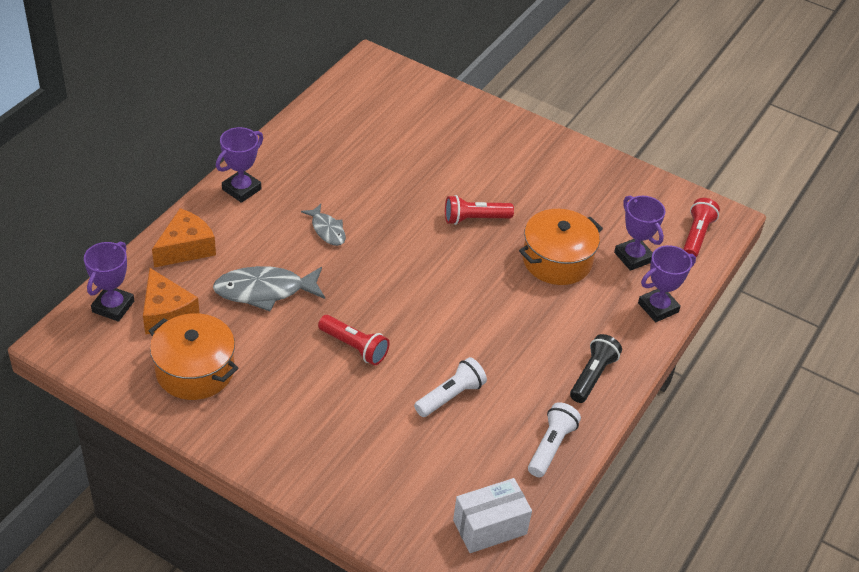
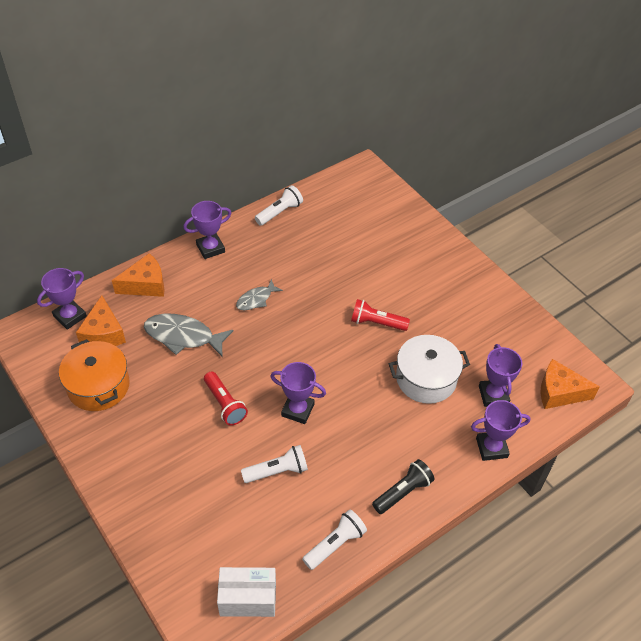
camera: 25 degrees right, 5 degrees up
(301, 131) = (279, 212): none -> white flashlight
(327, 230) = (256, 299): grey fish -> grey fish turned 60 degrees clockwise
(438, 330) = (298, 410): none -> purple trophy
(557, 260) = (426, 379): orange pot -> white pot
(696, 236) = (559, 392): red flashlight -> orange cheese

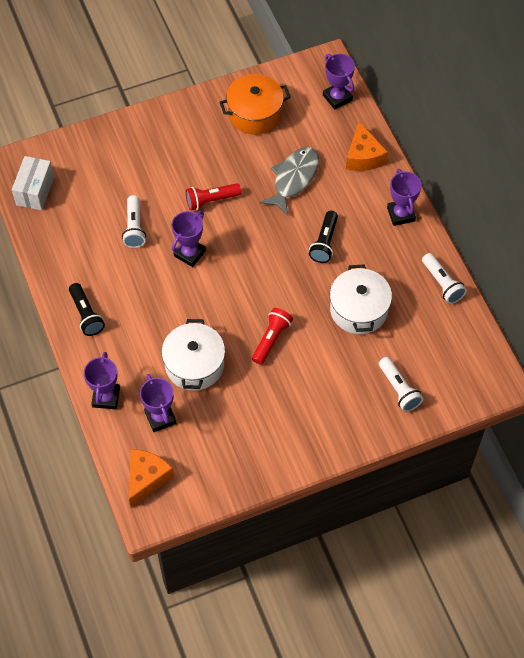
camera: 105 degrees right, 10 degrees up
(103, 333) = (312, 120): orange cheese -> none
(256, 299) = (324, 242): grey fish -> black flashlight
(323, 264) = (358, 309): none -> white pot
(335, 544) = (57, 255): white flashlight -> white flashlight (399, 389)
(493, 395) = (160, 417): purple trophy -> purple trophy turned 60 degrees clockwise

